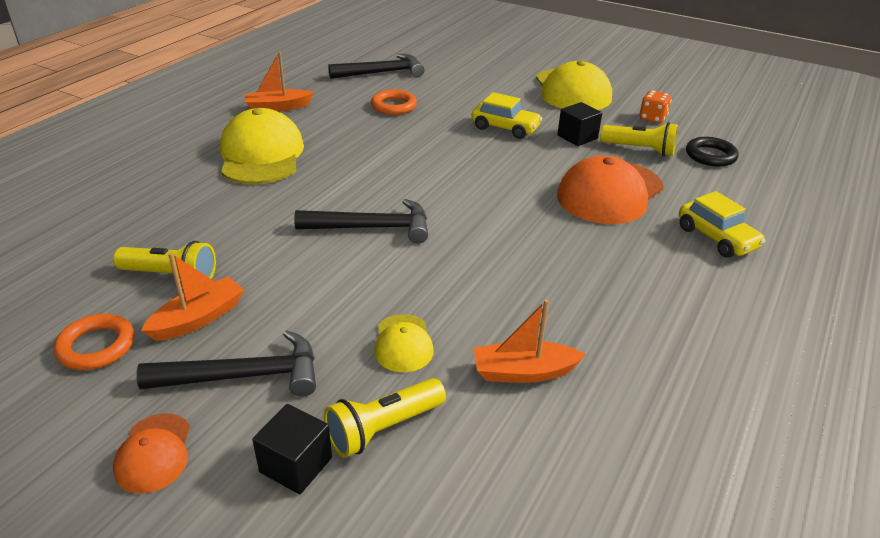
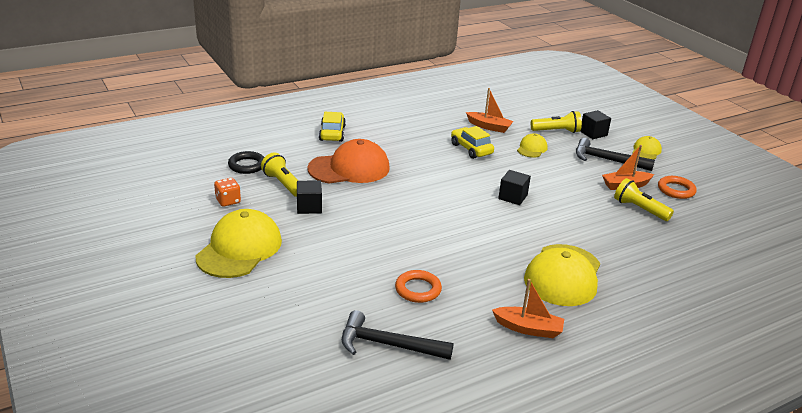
camera: 150 degrees left, 5 degrees down
(154, 453) = (646, 151): orange cap -> yellow cap
(372, 228) = (513, 197): black hammer -> black cube
(505, 128) = (350, 233): yellow car -> yellow car (471, 149)

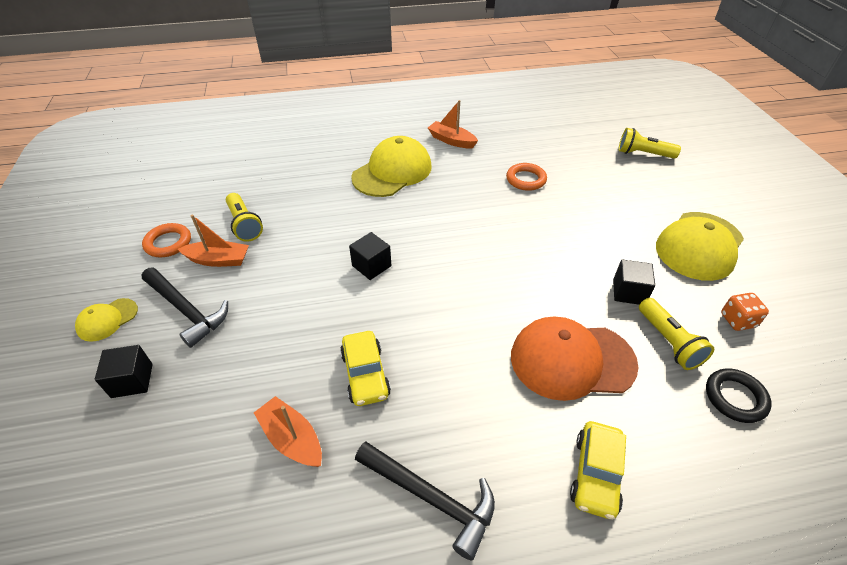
camera: 160 degrees left, 15 degrees up
(388, 345) = (560, 146): black hammer -> black hammer (430, 497)
(532, 148) = (269, 358): yellow cap -> none
(556, 131) = (186, 399): yellow flashlight -> yellow flashlight (643, 154)

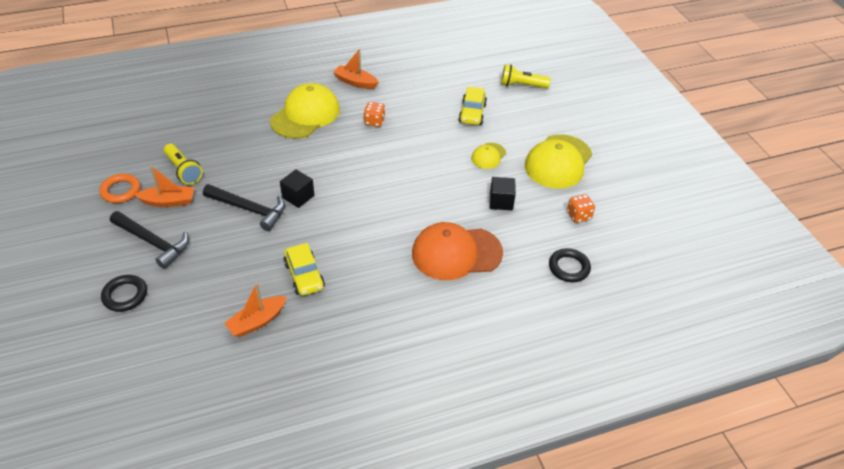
camera: 10 degrees left, 0 degrees up
(107, 320) = (89, 254): yellow cap -> yellow cap (488, 156)
(132, 380) = (125, 295): black cube -> black ring
(292, 439) = (257, 321): orange boat -> orange boat turned 75 degrees counterclockwise
(430, 497) = (359, 346): black hammer -> black hammer (249, 209)
(470, 183) = (374, 121): none -> orange dice
(526, 179) = (421, 115): orange ring -> none
(596, 474) = (470, 322): yellow car -> yellow car (472, 113)
(668, 342) = (527, 234): yellow flashlight -> none

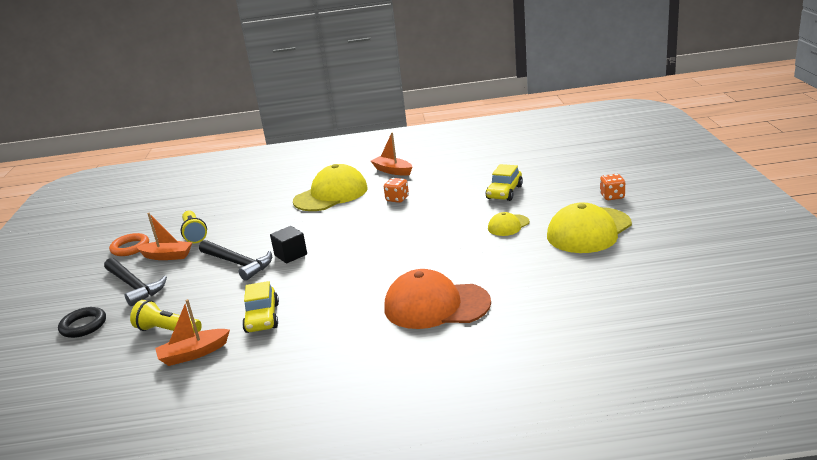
camera: 20 degrees right, 20 degrees down
(501, 201) = (507, 263): black cube -> none
(522, 85) = (569, 170): yellow flashlight -> yellow flashlight (167, 331)
(569, 267) = (567, 324): black ring -> none
(578, 216) = (597, 277): orange dice -> orange dice (612, 196)

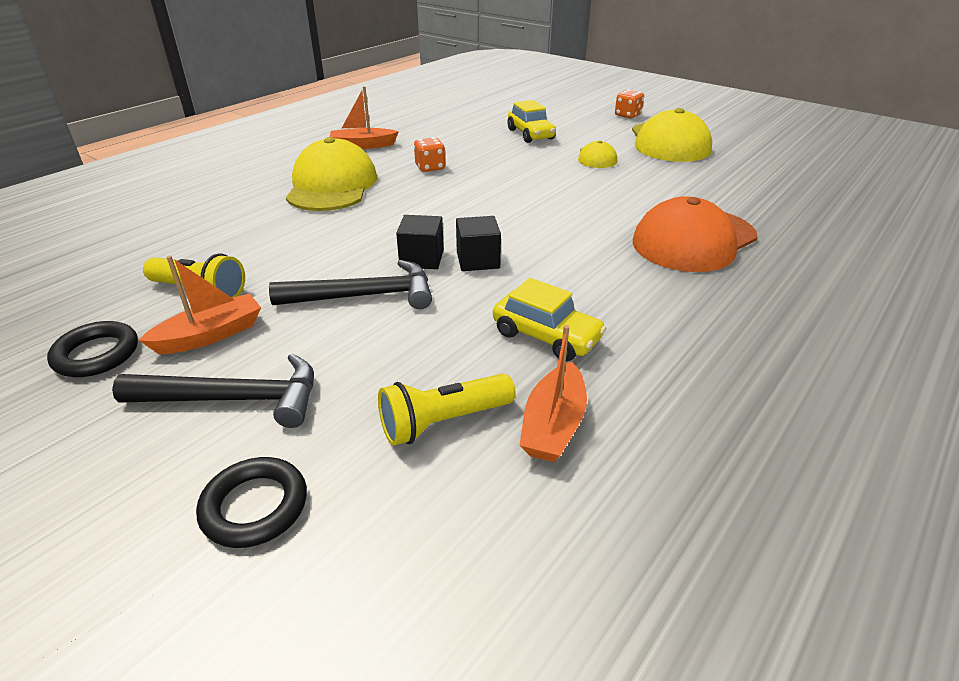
camera: 50 degrees left, 10 degrees up
(130, 248) = (96, 354): orange ring -> black ring
(310, 266) = (478, 260): none -> black cube

